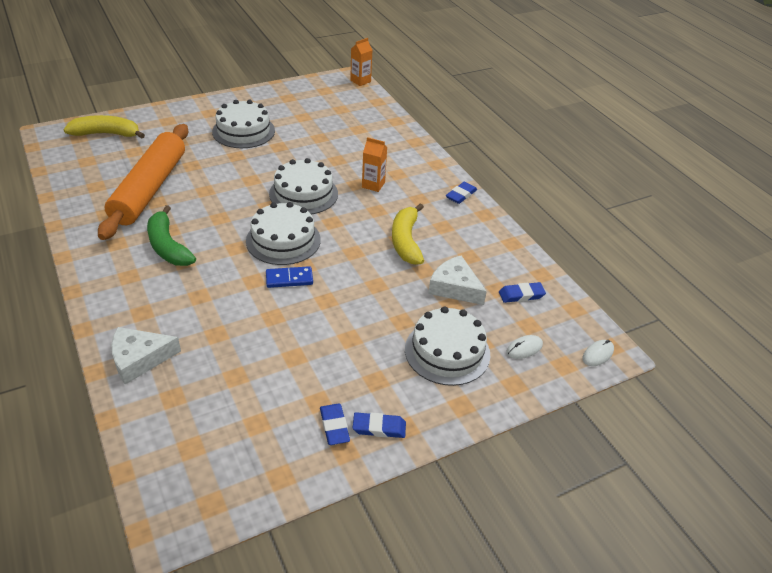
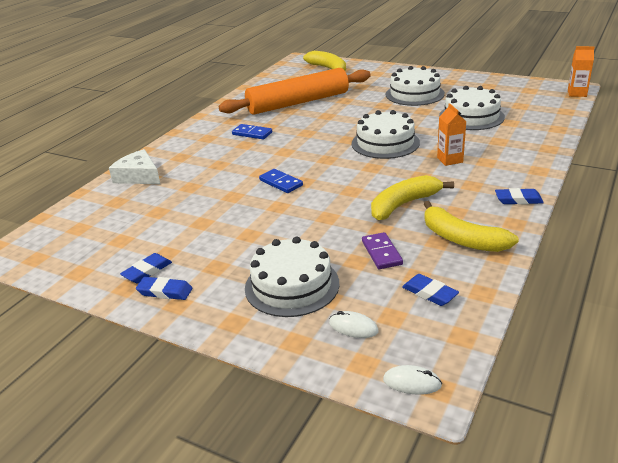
camera: 60 degrees right, 10 degrees down
(168, 246) = (252, 133): green banana -> blue domino
(283, 240) = (319, 161): white cake -> white cake (471, 116)
(379, 427) = (165, 291): blue eraser -> blue eraser turned 45 degrees counterclockwise
(454, 287) = (381, 253): white cheese -> purple domino
(478, 245) = (462, 239): none -> yellow banana

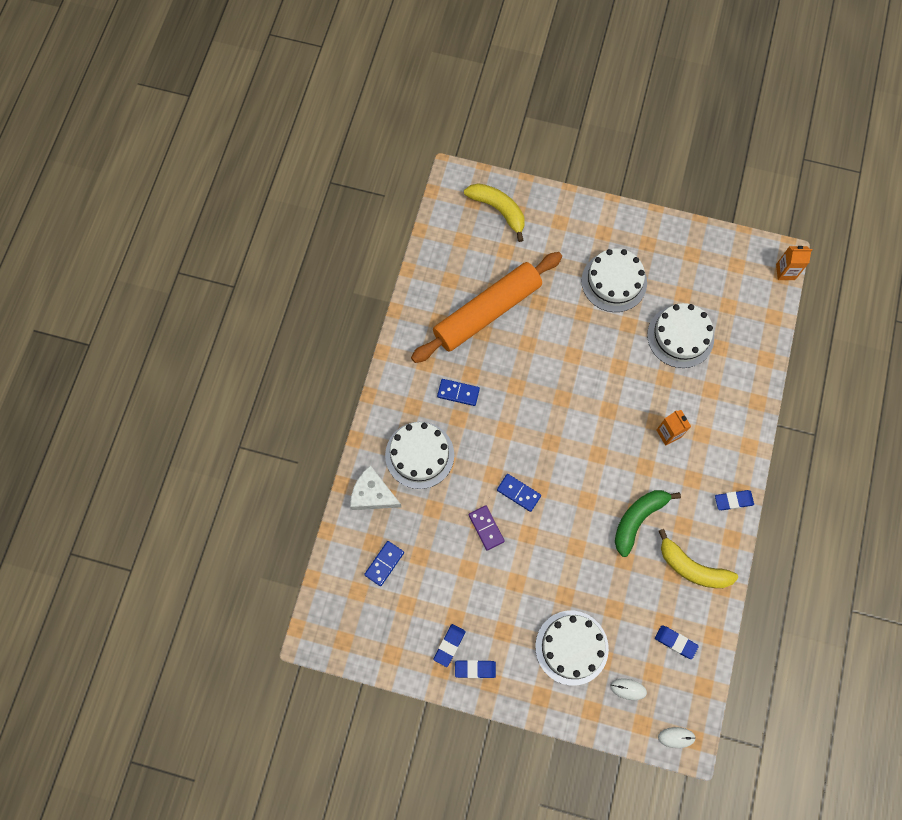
camera: 15 degrees left, 40 degrees up
(118, 213) = (384, 563): none -> blue domino
(381, 253) = (631, 595): purple domino -> purple domino (486, 528)
(385, 143) = (602, 403): white cake -> white cake (419, 455)
(404, 204) = (638, 519): yellow banana -> green banana

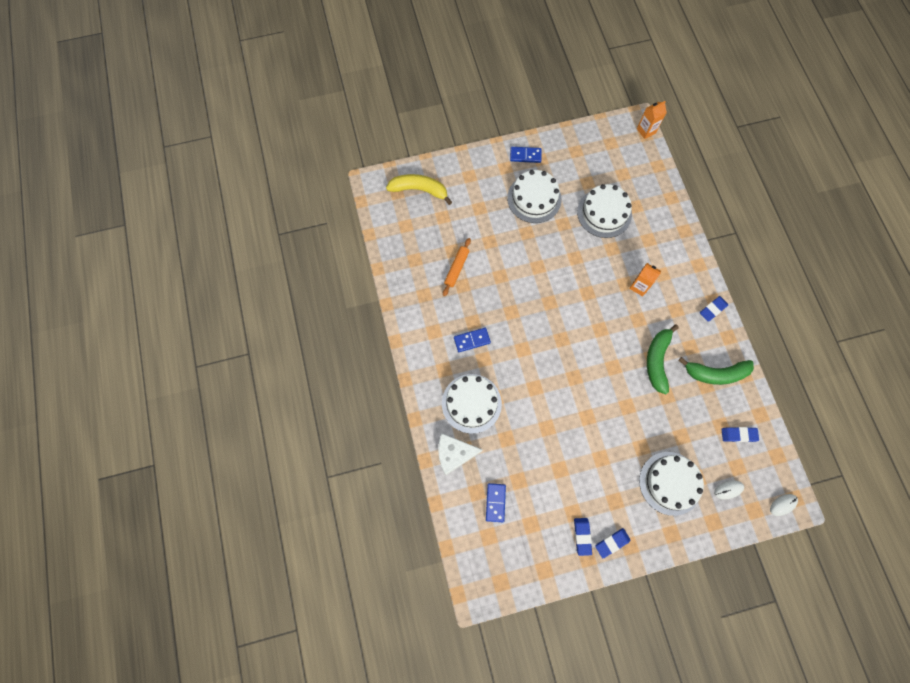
camera: 30 degrees left, 0 degrees up
(486, 528) = (554, 430): purple domino -> none
(487, 312) = (456, 268): orange rolling pin -> orange rolling pin, size x0.42
(518, 493) = (561, 390): blue domino -> blue domino (525, 155)
(692, 567) = (715, 373): yellow banana -> green banana

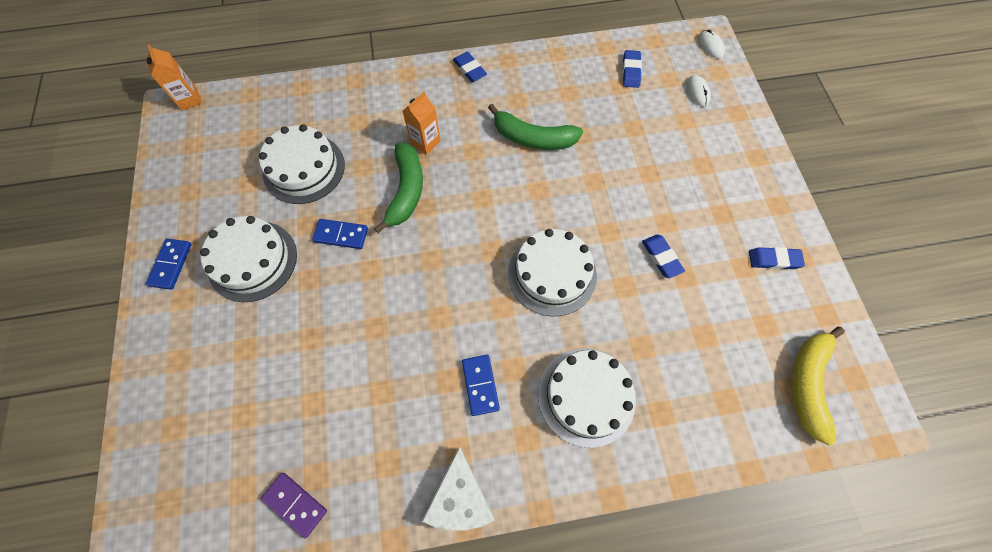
camera: 85 degrees left, 5 degrees down
(400, 253) = (295, 504): none -> purple domino
(419, 190) = (176, 456): yellow banana -> yellow banana (807, 383)
(454, 454) = (669, 432): white cheese -> white cheese (460, 498)
(456, 268) = (348, 399): orange rolling pin -> none
(495, 502) = (740, 373): blue domino -> blue domino (341, 235)
(612, 543) = (777, 225): blue eraser -> blue eraser (661, 257)
(670, 483) = (694, 149): white cake -> white cake (552, 274)
(715, 373) = (554, 80): green banana -> green banana (406, 191)

